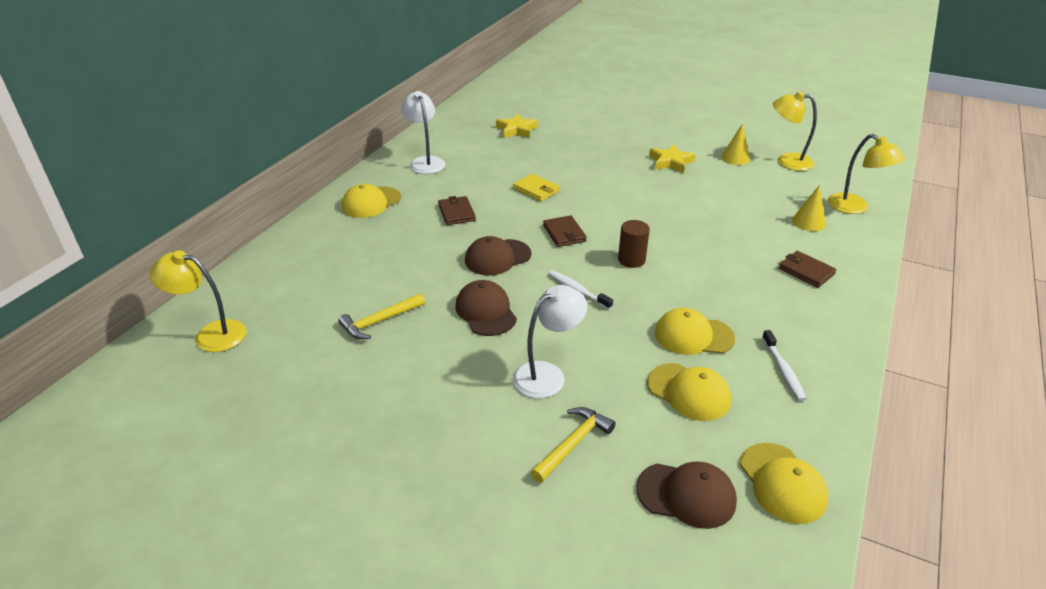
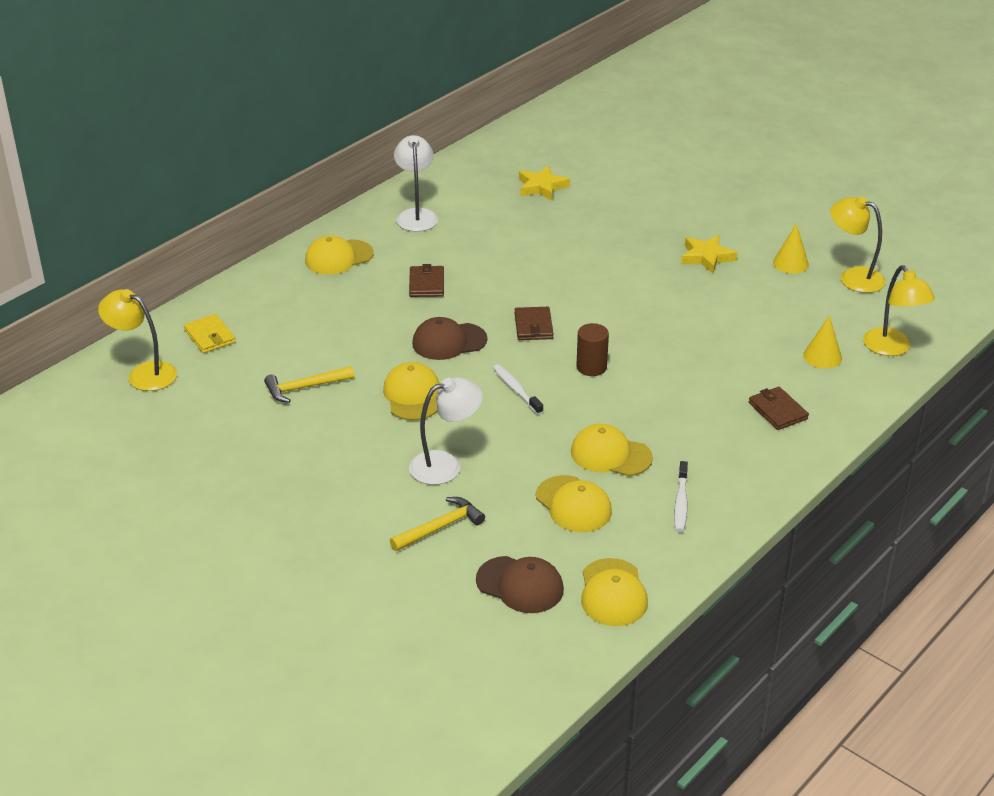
camera: 15 degrees right, 0 degrees up
(485, 311) = (412, 395): brown cap -> yellow cap
(536, 190) = (528, 269): yellow wallet -> yellow wallet (210, 336)

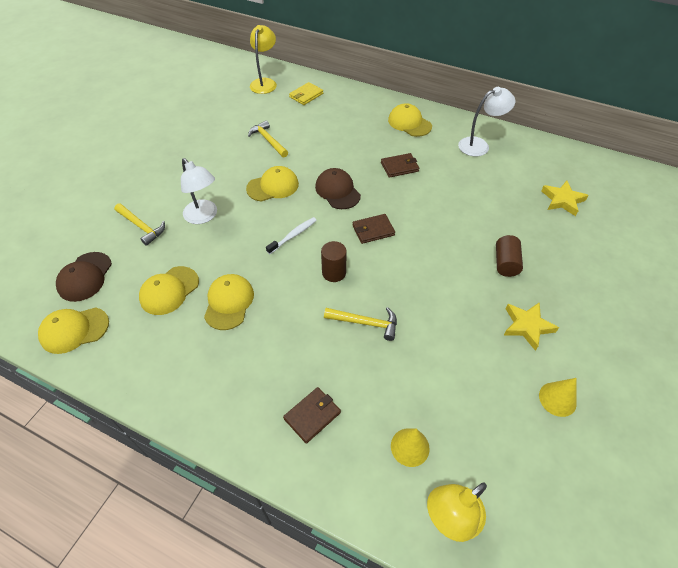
camera: 75 degrees right, 15 degrees up
(620, 248) = (505, 263): none -> brown cylinder
(672, 357) = (365, 323): none -> yellow hammer
(681, 502) = (177, 357): white toothbrush -> none
(853, 277) = (565, 464): yellow lamp -> none

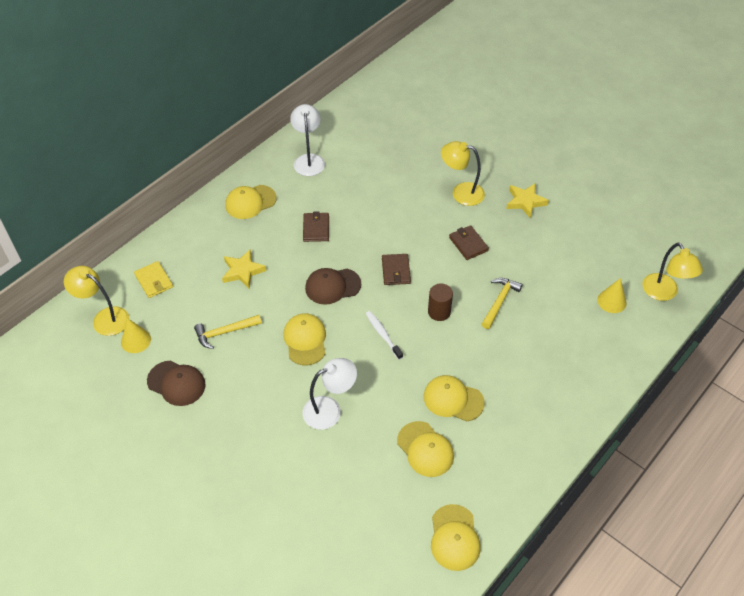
camera: 75 degrees left, 0 degrees up
(85, 277) = (385, 530): brown cap -> brown cap (176, 383)
(141, 226) = (325, 472): yellow hammer -> none
(312, 415) = (578, 355): brown wallet -> brown wallet (468, 244)
(505, 263) = (461, 192): brown cylinder -> yellow lamp
(557, 399) = (588, 208): yellow cone -> yellow cone (136, 340)
(562, 200) = (402, 131): yellow star -> yellow star (243, 271)

